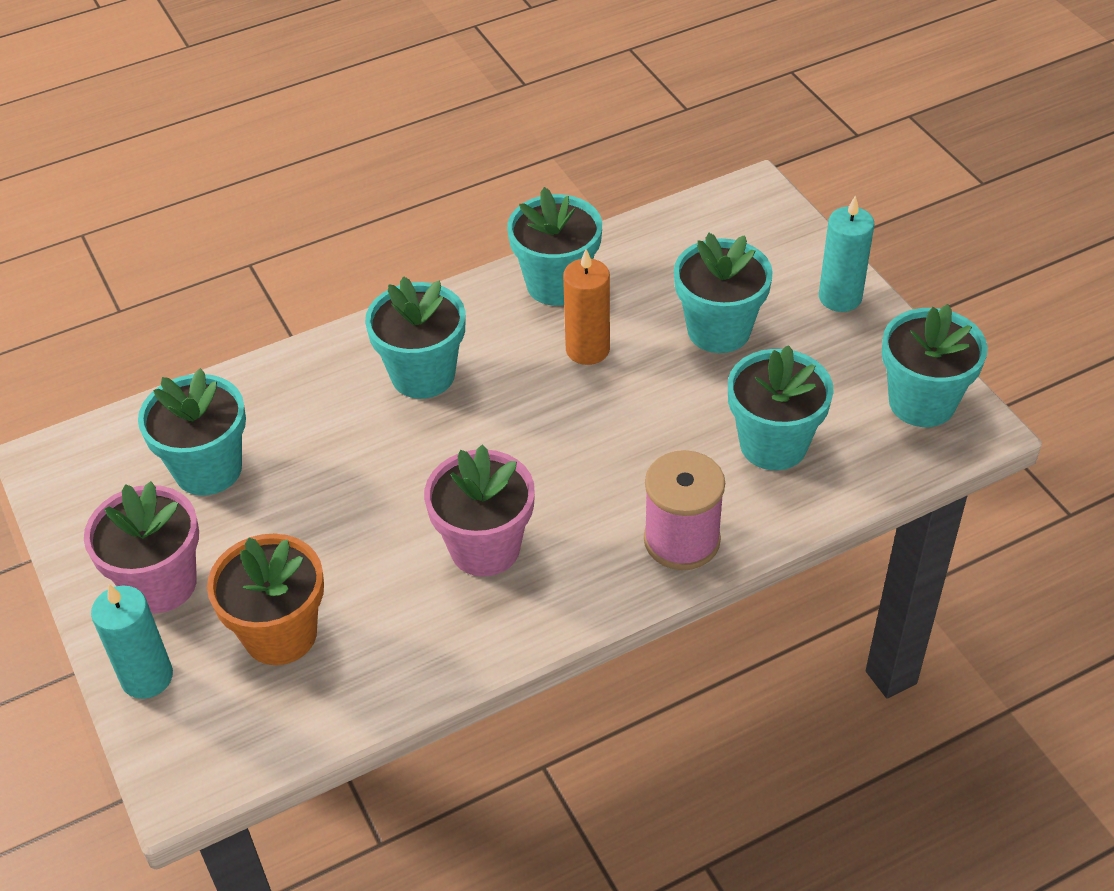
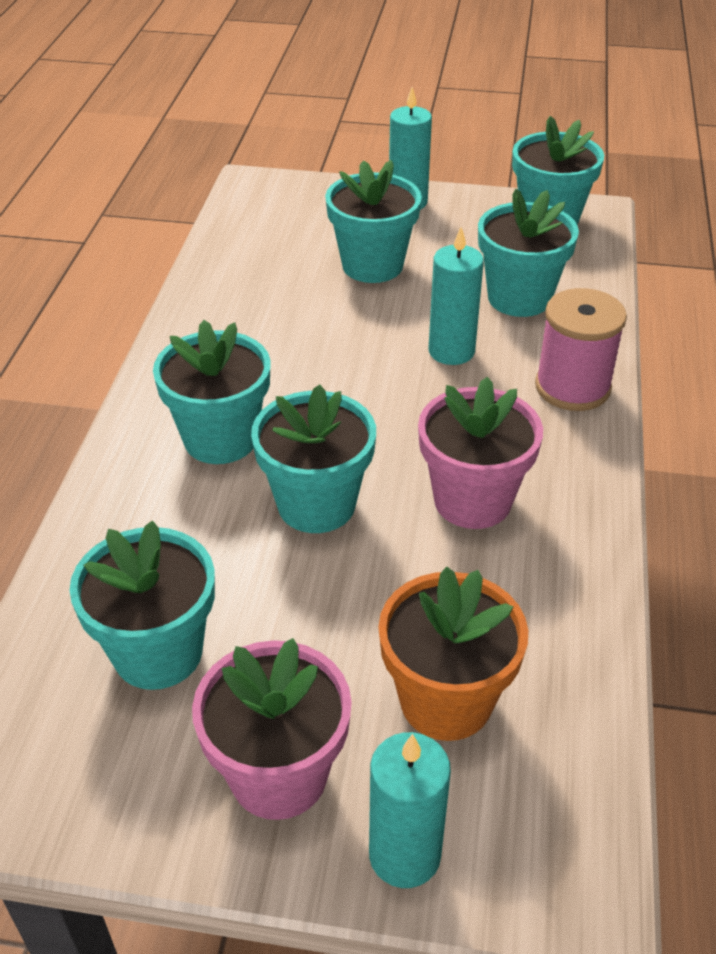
camera: 55 degrees left, 5 degrees down
(557, 284) = (215, 315): turquoise flower pot -> turquoise flower pot (316, 504)
(587, 349) = (310, 335): orange candle -> none
(652, 441) = (451, 351): none -> turquoise candle

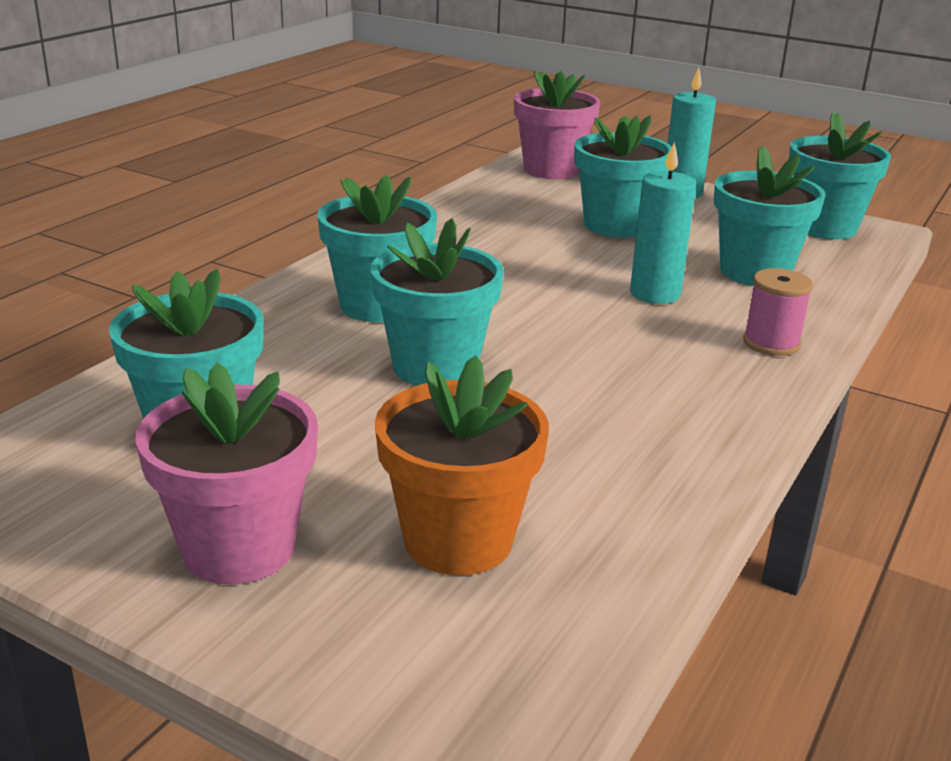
camera: 20 degrees right, 15 degrees down
(404, 855) = (317, 650): turquoise candle -> none
(472, 500) = (600, 399): pink flower pot -> pink flower pot (551, 170)
(572, 387) = (771, 343): pink spool -> pink spool, size x0.66

